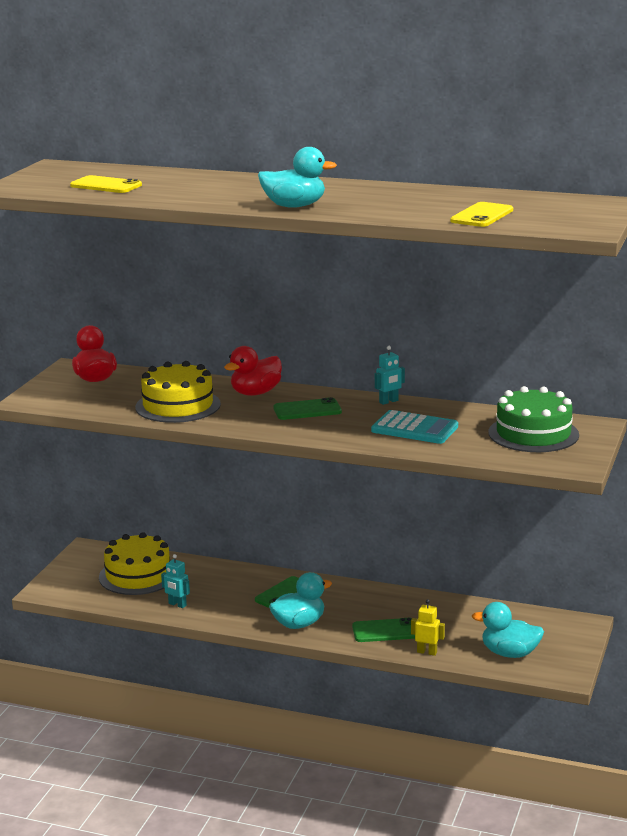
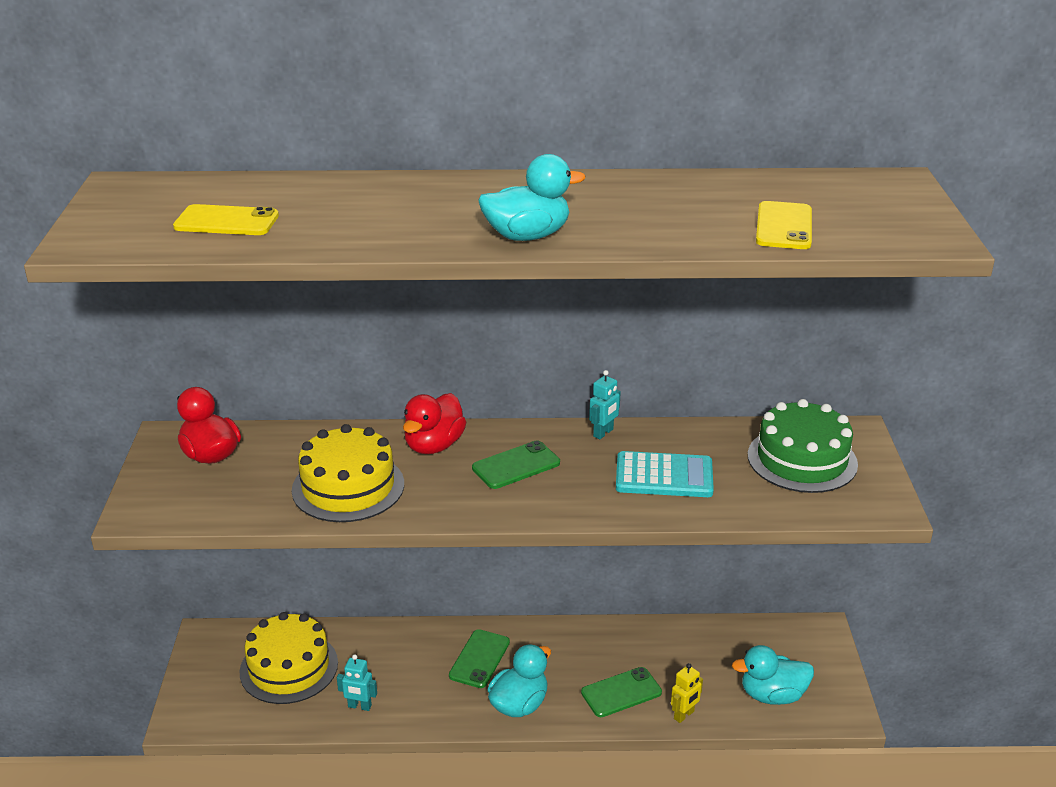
camera: 20 degrees left, 10 degrees up
(427, 652) = (684, 715): yellow robot -> yellow robot turned 135 degrees clockwise

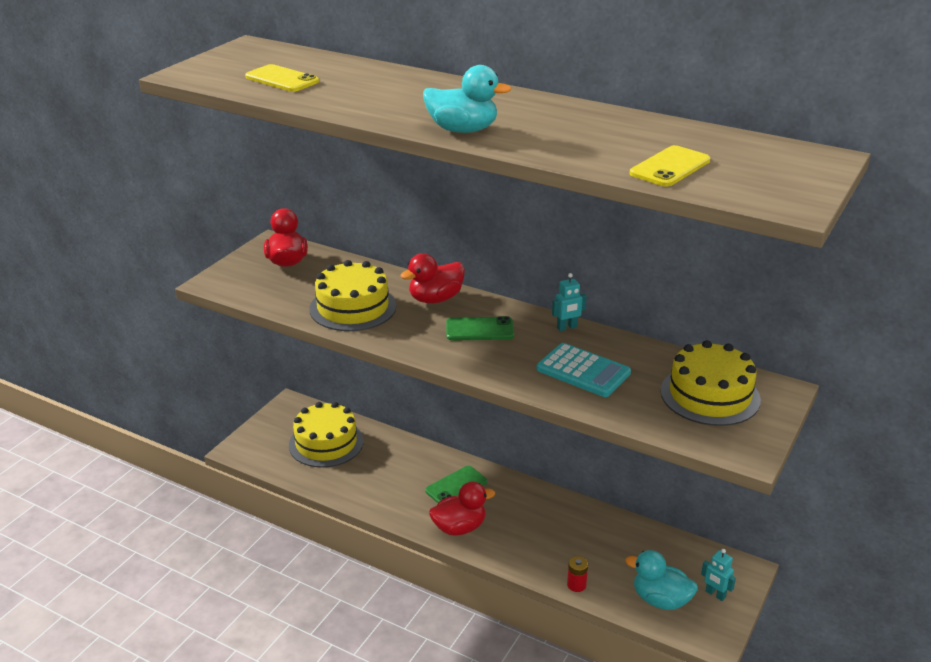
camera: 30 degrees right, 0 degrees up
(359, 706) = (351, 485): turquoise robot -> turquoise robot (715, 594)
(519, 704) = (459, 527): turquoise duck -> red duck
(621, 692) = (541, 549): green phone -> none
(684, 715) = (576, 585): yellow robot -> red battery
(802, 459) = (710, 395): green cake -> yellow cake

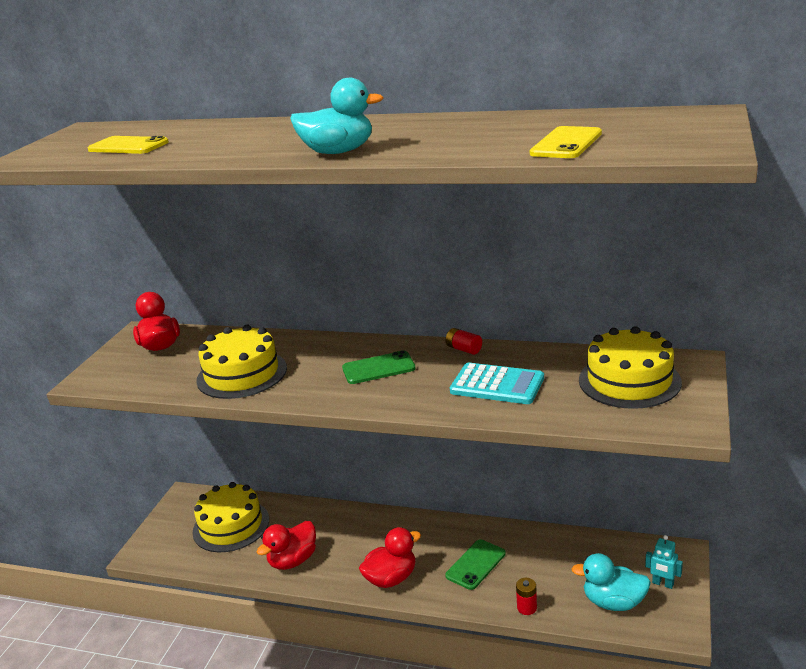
camera: 10 degrees left, 5 degrees down
(435, 299) = (323, 350): red duck -> red duck (293, 560)
(456, 486) = (375, 538): green phone -> green phone (476, 565)
(567, 327) = (464, 349): turquoise robot -> red battery

